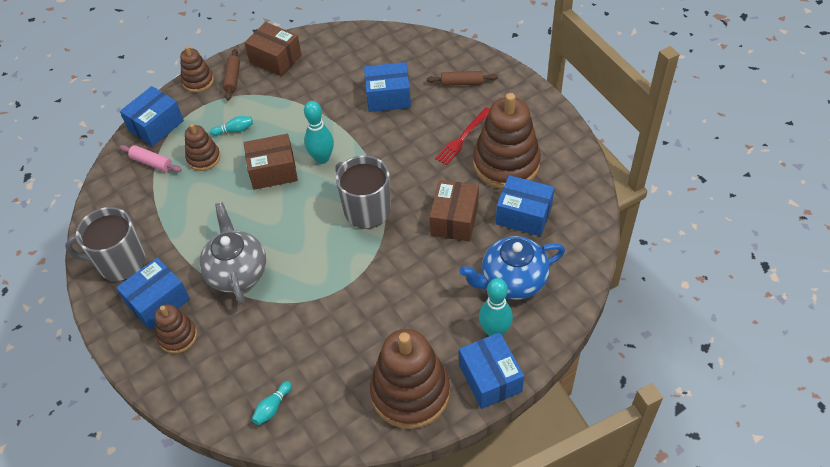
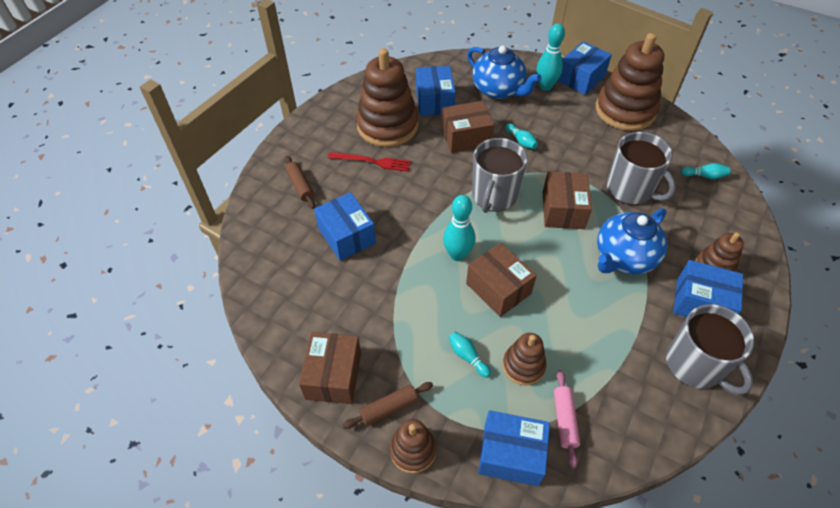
camera: 120 degrees left, 0 degrees up
(237, 272) = (624, 258): grey teapot -> blue teapot
(302, 324) = (630, 189): none -> grey mug
(316, 254) = (563, 210): none -> brown box
(421, 264) = (521, 141): none -> turquoise bowling pin

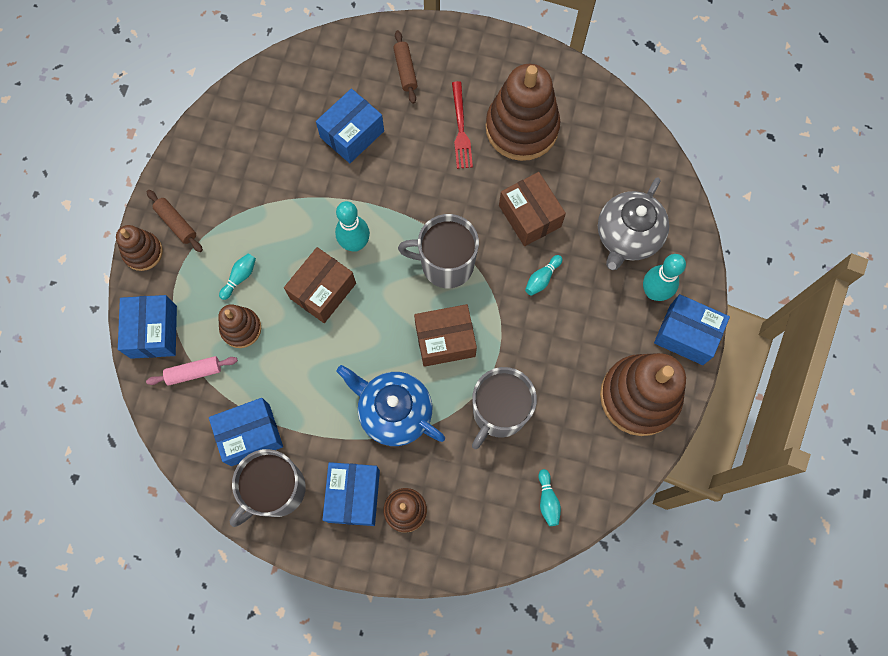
camera: 75 degrees right, 20 degrees up
(300, 186) = (405, 70): brown rolling pin -> brown rolling pin turned 60 degrees counterclockwise
(333, 376) = (197, 170): brown box -> none
(434, 101) = (581, 168): blue box -> blue box (250, 435)
(498, 90) = (627, 237): blue teapot -> grey teapot

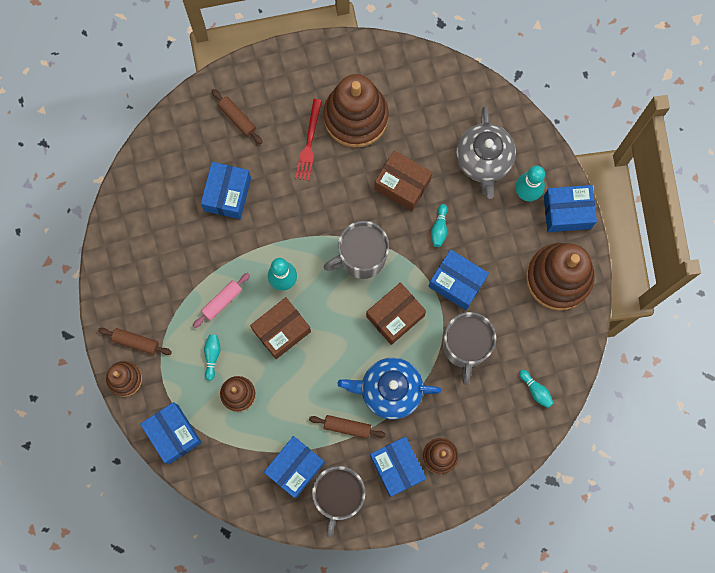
camera: 30 degrees left, 5 degrees up
(194, 372) = (224, 446): pink rolling pin -> pink rolling pin (222, 301)
(323, 291) = (281, 330): brown box -> brown box turned 45 degrees clockwise
(328, 424) = (347, 427): none -> brown rolling pin
(461, 128) = (309, 143): red fork -> red fork turned 45 degrees clockwise
(528, 342) = (457, 282): none -> blue box

